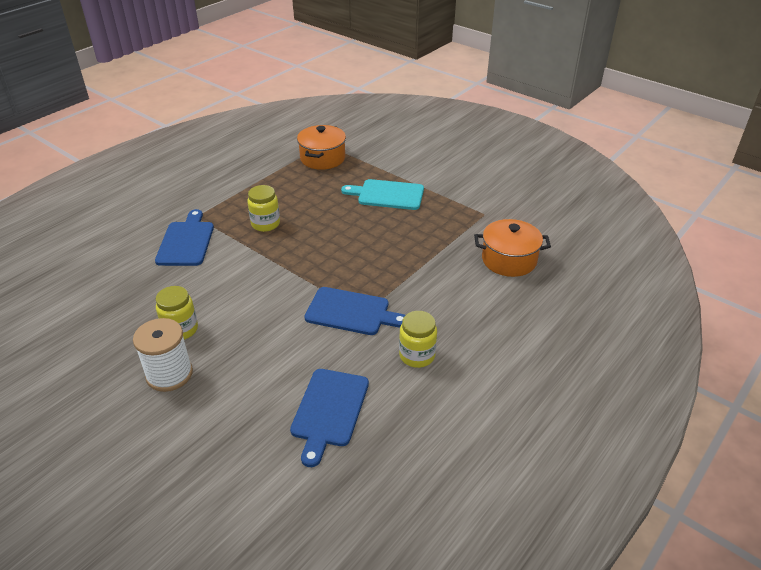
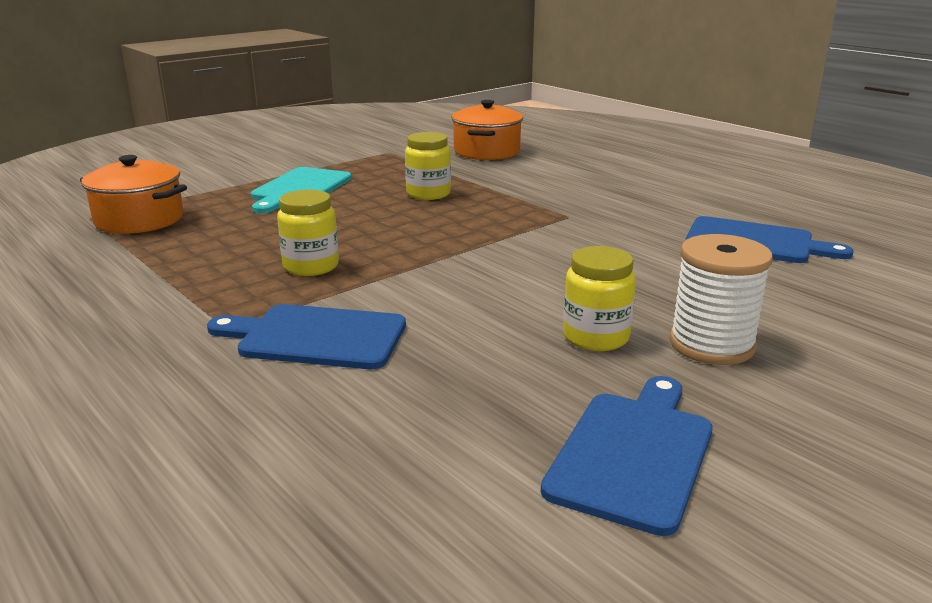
camera: 80 degrees left, 15 degrees down
(351, 312) = (566, 222): blue cutting board -> blue cutting board (633, 453)
(417, 355) = (651, 198): yellow jar -> yellow jar (428, 194)

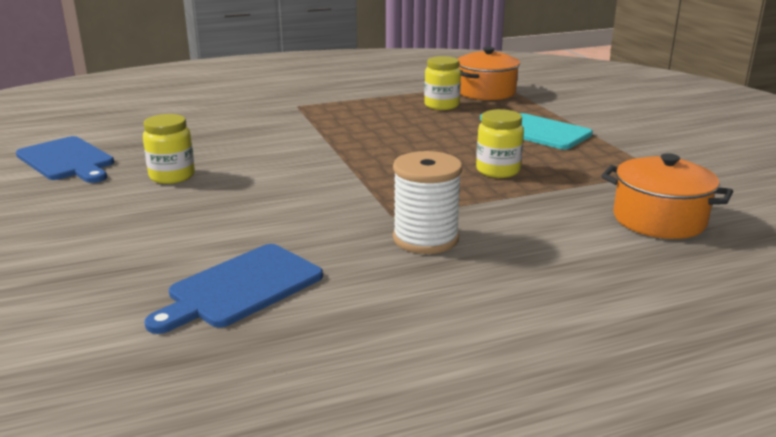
camera: 110 degrees right, 0 degrees up
(311, 266) = (362, 124): yellow jar -> yellow jar (441, 105)
(316, 337) = (263, 119): blue cutting board -> none
(711, 345) = (114, 205): white spool -> white spool (425, 239)

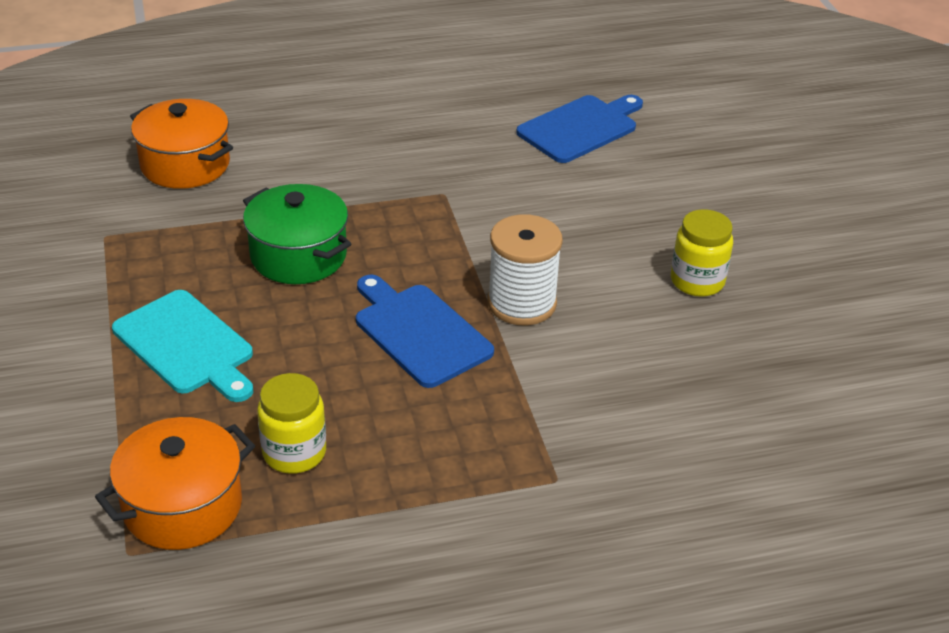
camera: 175 degrees left, 15 degrees up
(67, 160) = (852, 330): blue cutting board -> blue cutting board (419, 332)
(425, 239) = (420, 162): white spool -> white spool (521, 303)
(498, 170) = (298, 256): yellow jar -> green pot

